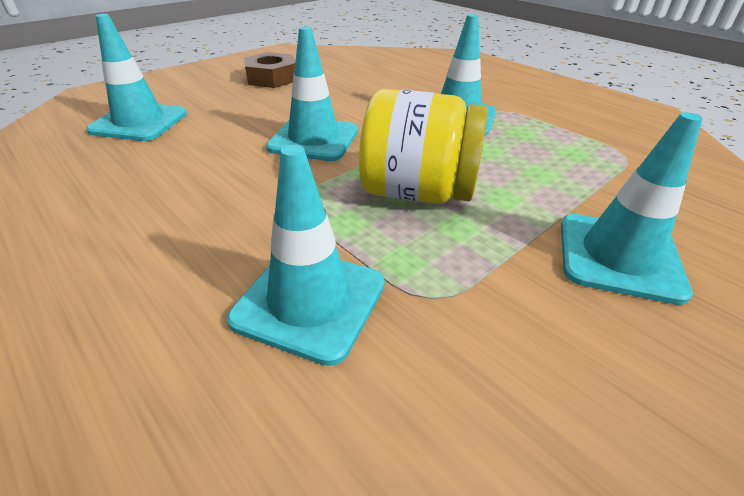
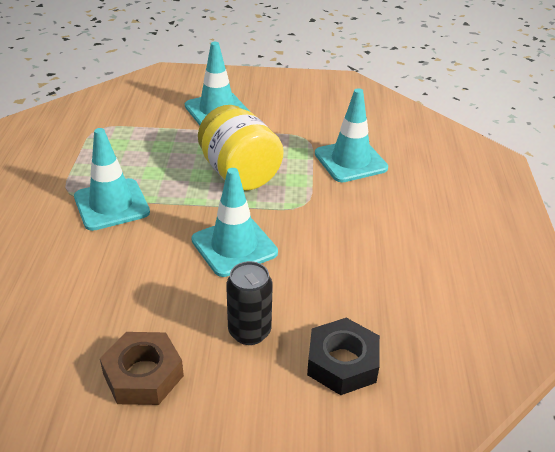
camera: 135 degrees left, 0 degrees up
(139, 122) = (342, 363): turquoise traffic cone -> black nut
(230, 109) = (249, 332): none -> black can

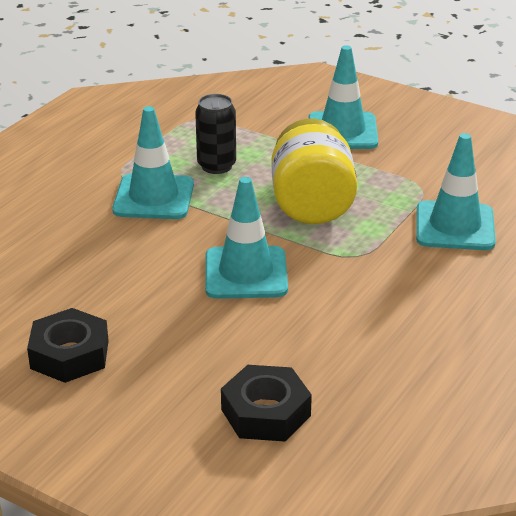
camera: 30 degrees right, 5 degrees down
(143, 375) = (69, 354): brown nut -> black nut
(249, 332) = (196, 354): black can -> black can (216, 166)

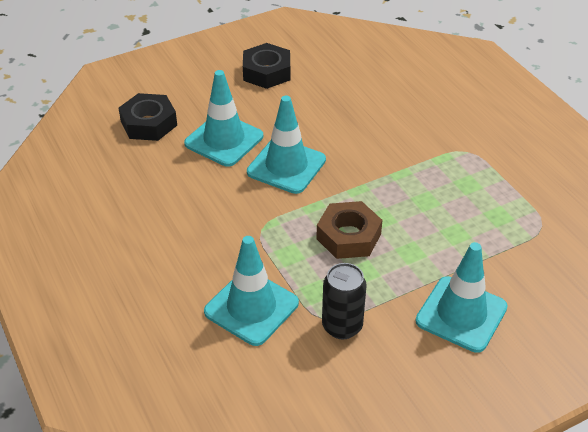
camera: 120 degrees right, 10 degrees up
(153, 197) = (420, 157): turquoise traffic cone -> turquoise traffic cone (224, 140)
(216, 166) = (447, 206): black can -> black can (342, 326)
(311, 204) = (348, 236): yellow jar -> brown nut

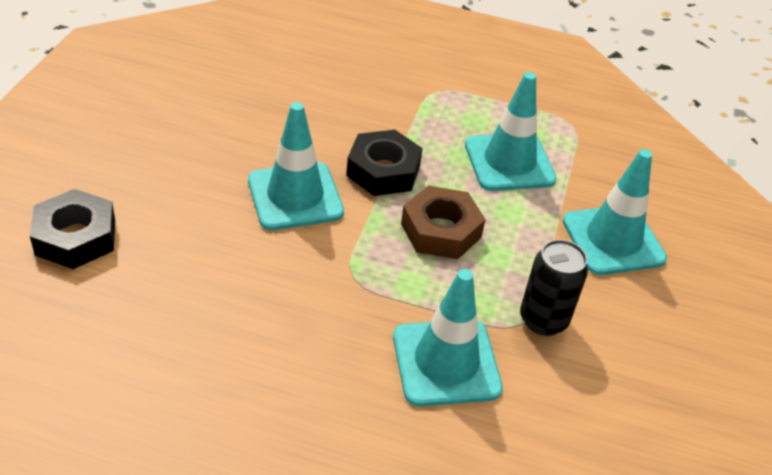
camera: 50 degrees left, 0 degrees up
(224, 140) = (193, 206): turquoise traffic cone -> turquoise traffic cone (509, 162)
(266, 72) = (147, 108): black nut -> black nut (383, 171)

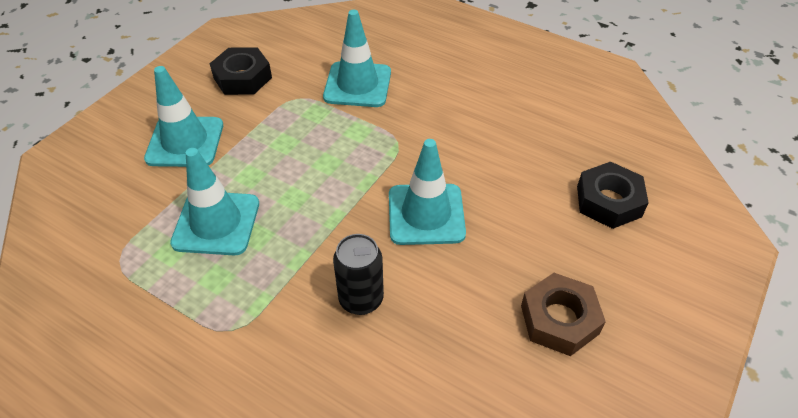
camera: 160 degrees left, 5 degrees up
(383, 171) = (338, 230): black nut -> black nut (242, 78)
(441, 230) = (315, 167): brown nut -> brown nut (559, 319)
(543, 320) = (280, 98): black can -> black can (361, 299)

